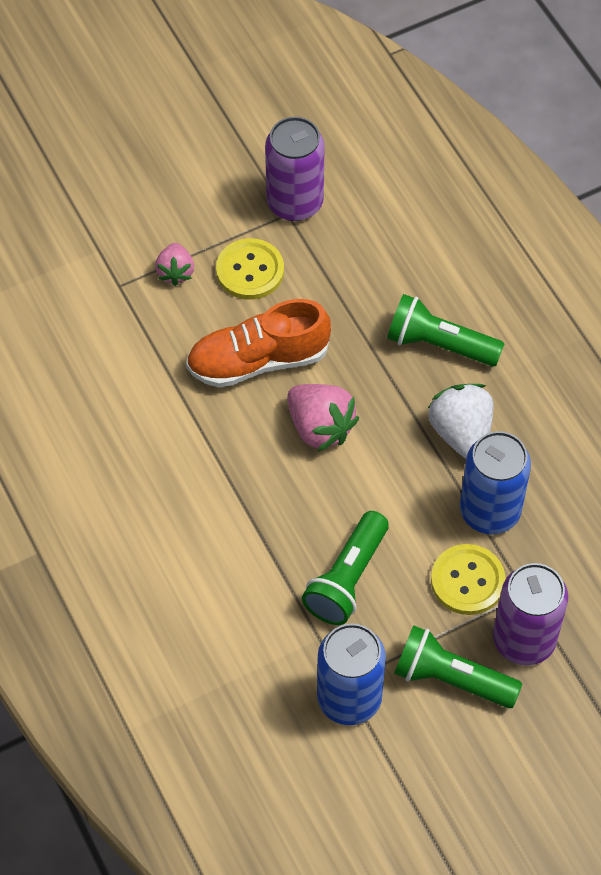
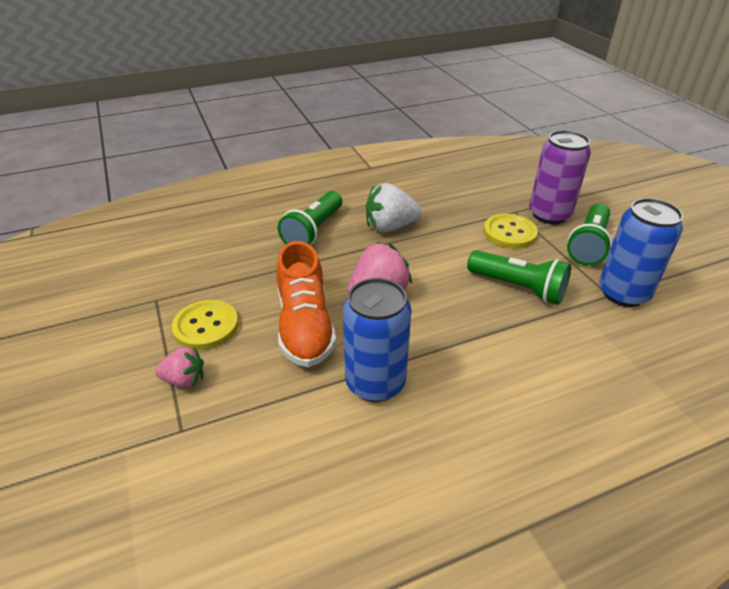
camera: 85 degrees left, 20 degrees down
(295, 202) = (146, 294): purple can -> none
(490, 511) = (453, 220): blue can -> blue can (375, 383)

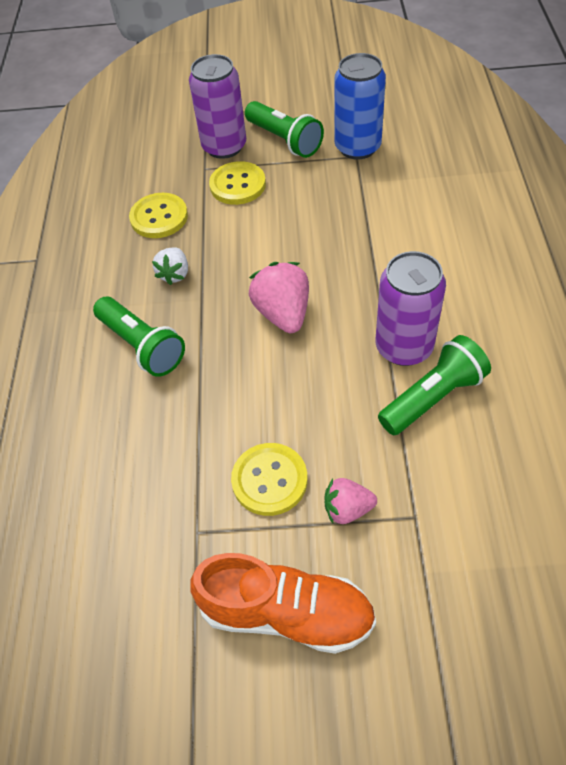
camera: 65 degrees left, 15 degrees up
(184, 380) = (347, 509): pink strawberry -> pink strawberry turned 120 degrees counterclockwise
(305, 326) = (307, 386): orange shoe -> orange shoe (286, 612)
(375, 383) = (404, 347): blue can -> purple can
(390, 227) = (174, 274): white strawberry -> white strawberry, size x0.62
(444, 204) = (159, 217): none -> yellow button
(518, 288) = (321, 209): green flashlight -> green flashlight (433, 397)

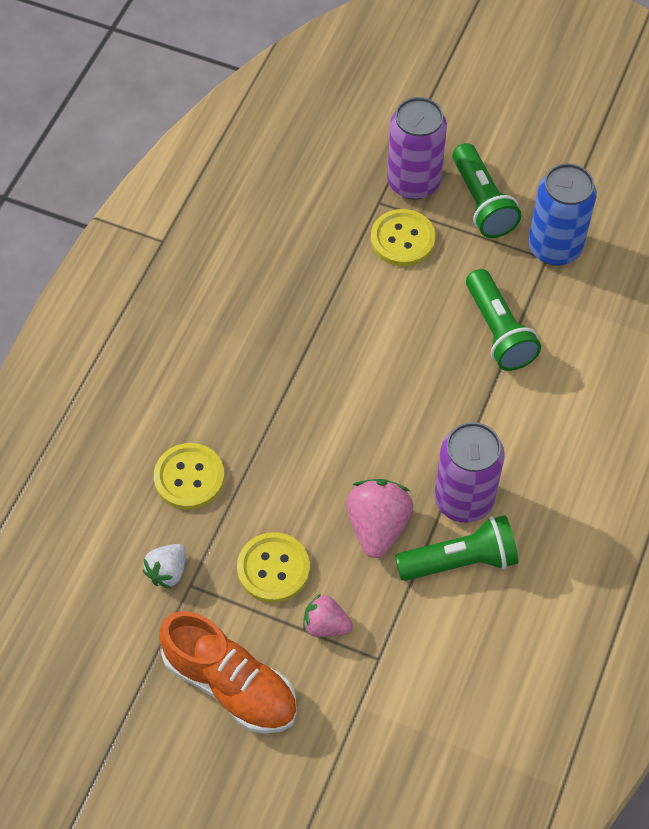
camera: 20 degrees right, 5 degrees up
(142, 346) = (222, 385): green flashlight -> green flashlight (498, 331)
(159, 217) = (304, 244): yellow button -> yellow button (189, 477)
(174, 274) = (288, 320): white strawberry -> white strawberry (167, 571)
(283, 313) = (370, 411): pink strawberry -> pink strawberry (377, 526)

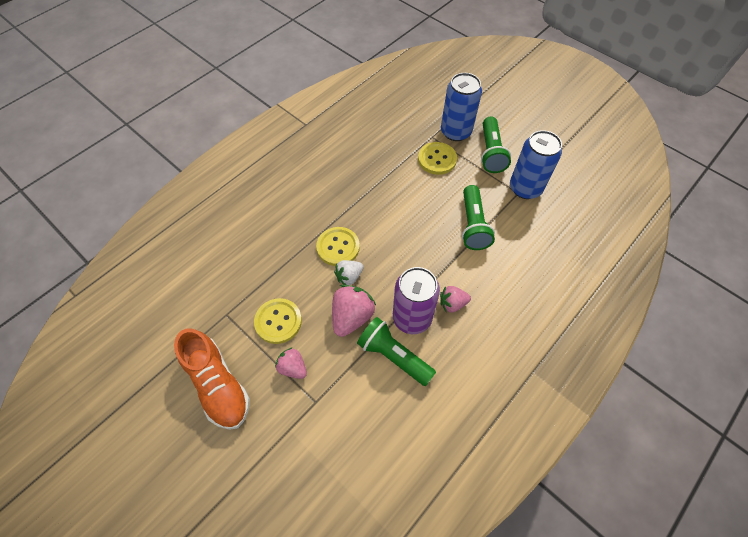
camera: 20 degrees right, 0 degrees up
(167, 571) = (217, 302): white strawberry -> white strawberry (349, 277)
(189, 477) = (257, 252): yellow button -> yellow button (338, 247)
(413, 182) = (455, 132): purple can -> blue can
(460, 561) = (393, 356): green flashlight -> green flashlight turned 150 degrees counterclockwise
(513, 460) = (452, 304): none -> pink strawberry

